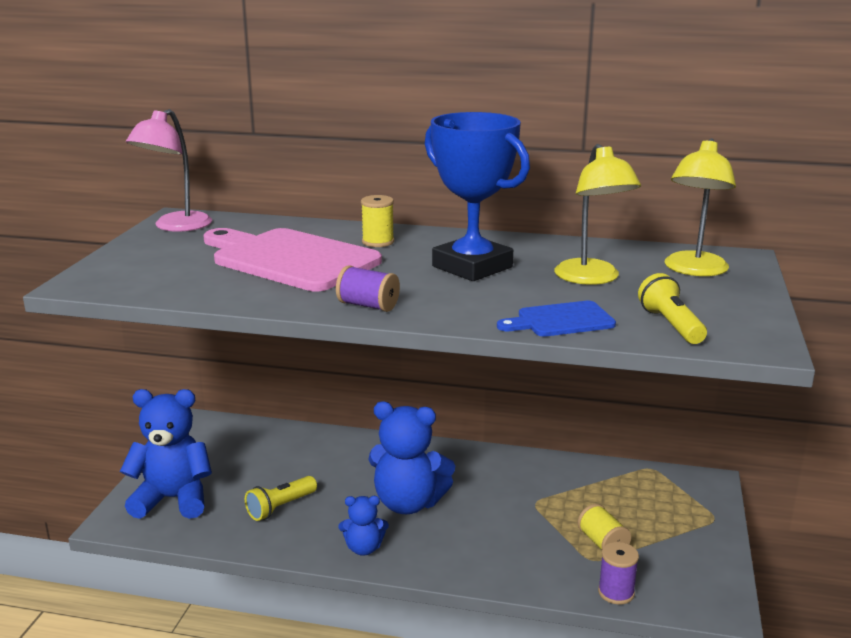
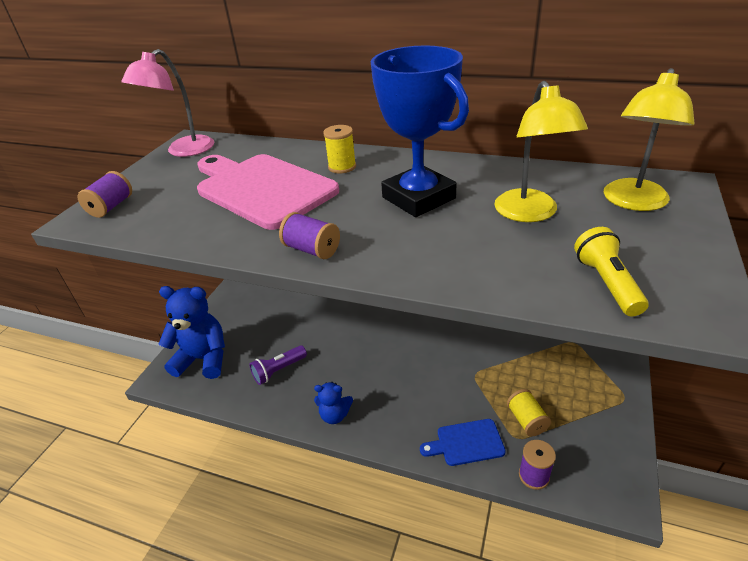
camera: 10 degrees right, 15 degrees up
(112, 274) = (111, 207): none -> purple spool
(280, 507) = (279, 370): yellow flashlight -> purple flashlight
(408, 503) = (375, 370): blue teddy bear -> none
(561, 320) = (492, 274): blue cutting board -> blue cutting board (466, 443)

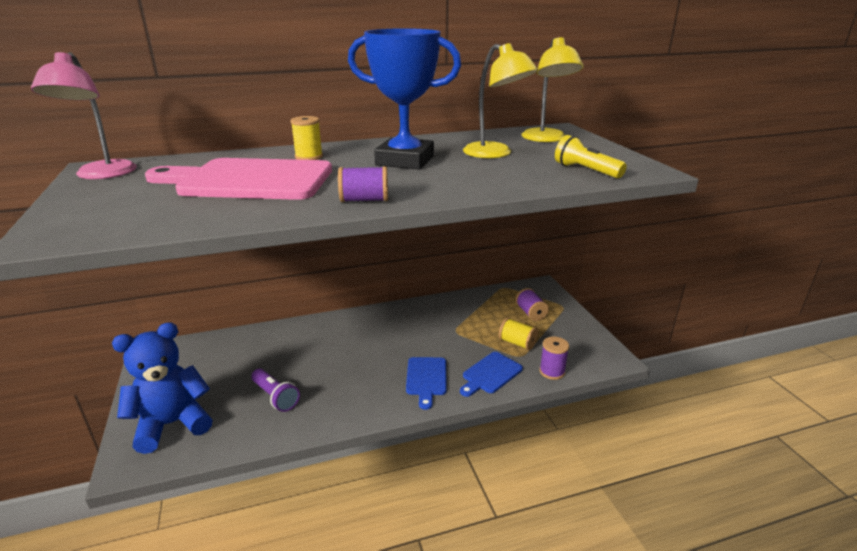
camera: 40 degrees left, 10 degrees down
(111, 207) = (74, 223): purple spool -> purple spool (530, 313)
(279, 370) = (275, 397): purple flashlight -> purple flashlight turned 60 degrees counterclockwise
(335, 415) = (366, 404): blue teddy bear -> none
(403, 415) = (426, 378): none -> blue cutting board

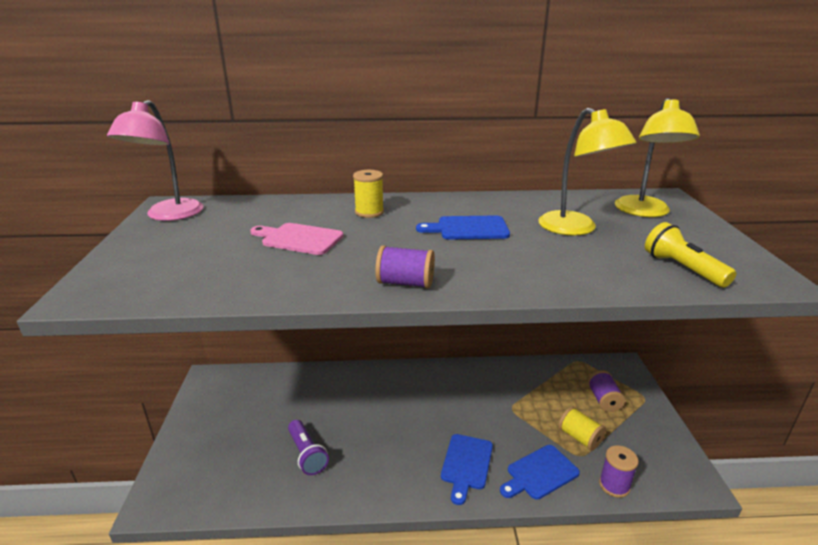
camera: 15 degrees right, 0 degrees up
(172, 424) = (204, 465): blue teddy bear -> none
(249, 180) = (299, 239): pink cutting board -> pink cutting board, size x0.50
(405, 161) = (468, 228): blue trophy -> blue cutting board

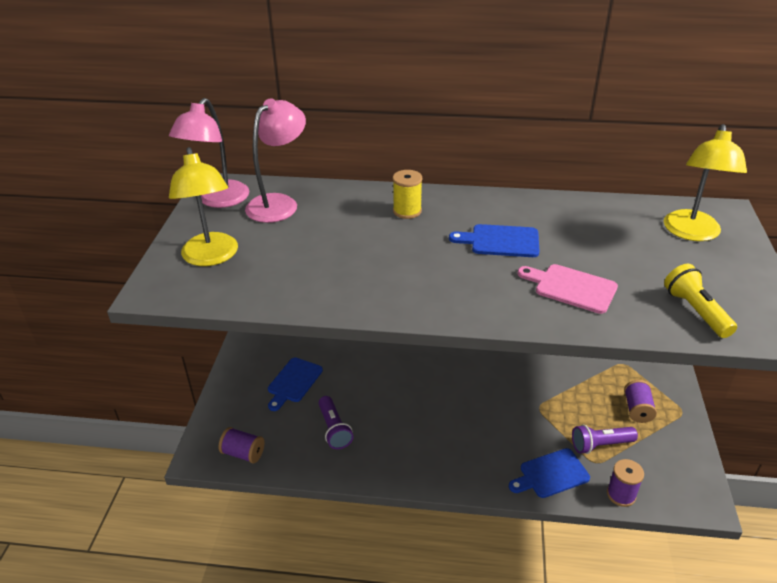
camera: 10 degrees right, 10 degrees up
(235, 214) = (279, 203): none -> pink lamp
(299, 239) = (336, 241): pink cutting board -> pink cutting board (571, 288)
(405, 283) = (426, 303): purple spool -> purple spool (243, 453)
(466, 464) = (482, 457): blue cutting board -> blue cutting board (293, 382)
(575, 229) = (608, 250): yellow lamp -> yellow lamp (211, 257)
(579, 437) = (600, 445): yellow spool -> purple flashlight

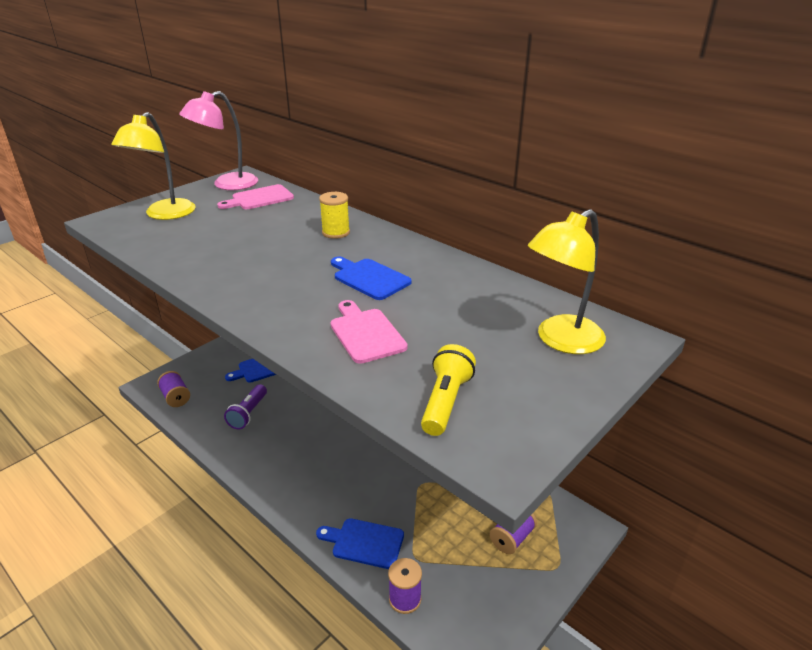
camera: 35 degrees right, 5 degrees down
(279, 203) = (259, 198): pink lamp -> pink cutting board
(600, 445) = (438, 546): purple flashlight -> none

